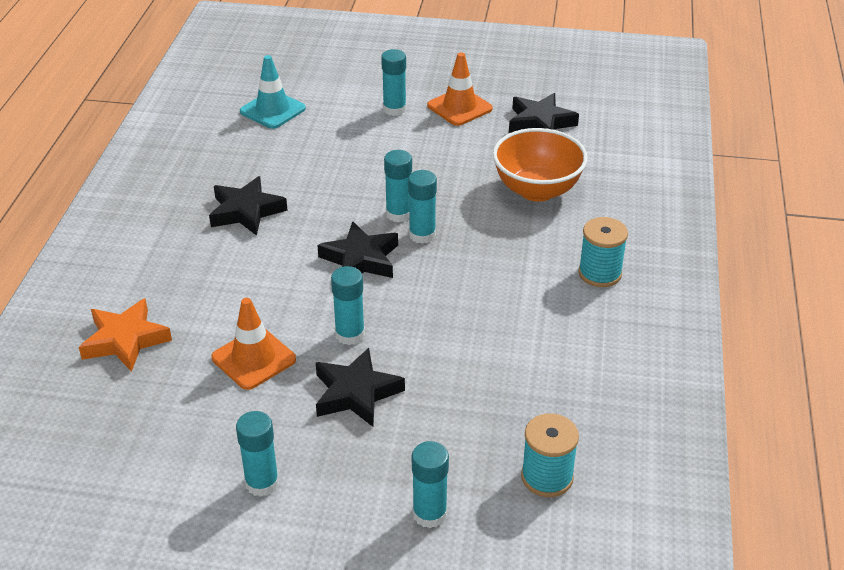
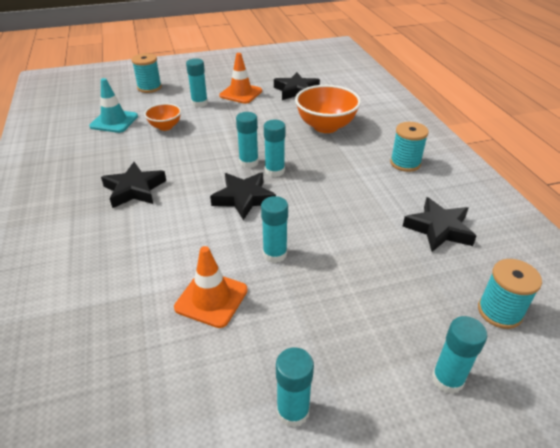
camera: 25 degrees left, 0 degrees up
(125, 340) = (85, 322): orange star -> none
(329, 135) = (165, 127): none -> orange bowl
(345, 67) = (149, 87): none -> turquoise spool
(356, 393) = (313, 298): black star -> black star (439, 229)

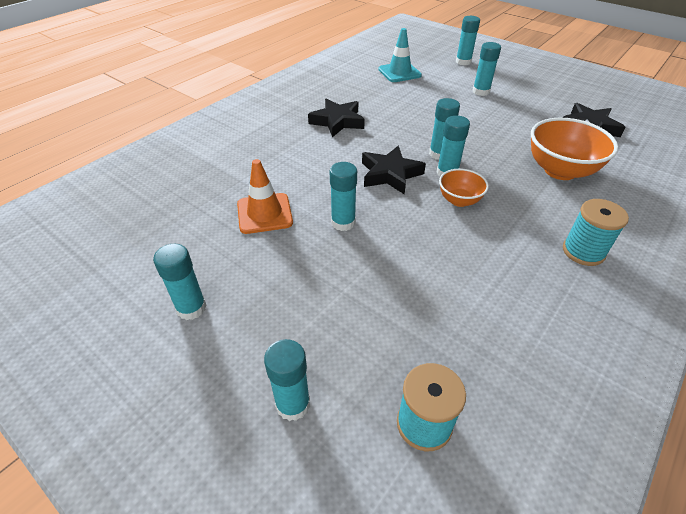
camera: 55 degrees right, 5 degrees up
(149, 87) = (463, 62): turquoise spool -> turquoise glue stick
(165, 127) = (425, 94): orange bowl -> orange bowl (459, 200)
(241, 93) = (529, 102): orange traffic cone -> none
(439, 229) = (503, 322): black star -> none

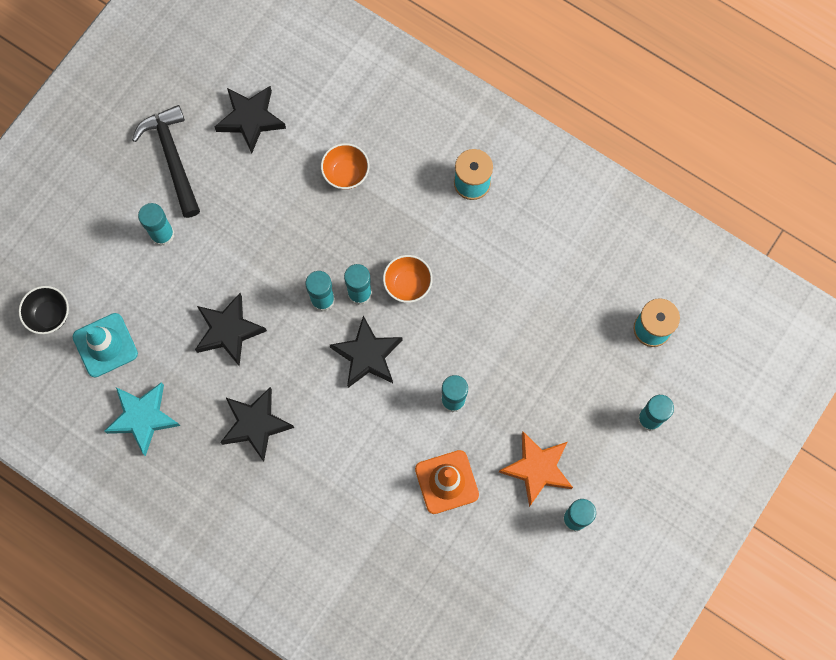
camera: 95 degrees left, 30 degrees up
(258, 280) = (537, 469): none -> orange star
(349, 83) = (143, 418): none -> turquoise star
(410, 113) = (228, 331): none -> black star
(418, 57) = (49, 315): none -> black bowl
(463, 62) = (64, 249): turquoise glue stick -> none
(541, 96) = (172, 158): none -> black hammer
(560, 170) = (346, 174): orange bowl -> orange bowl, size x0.56

